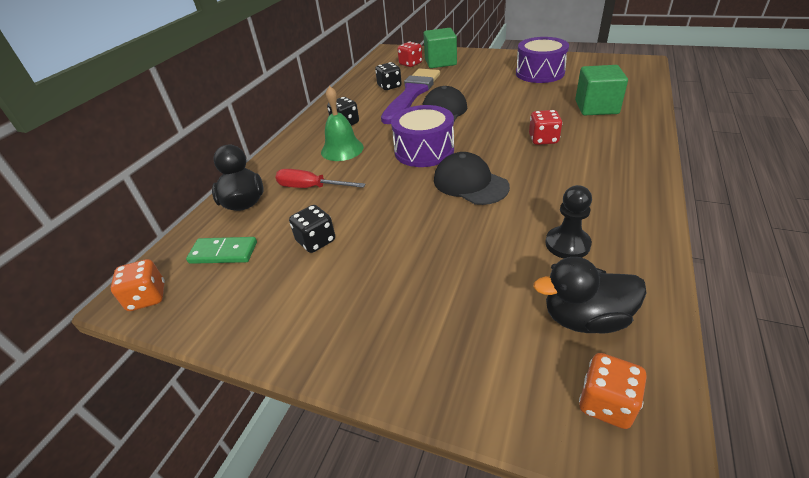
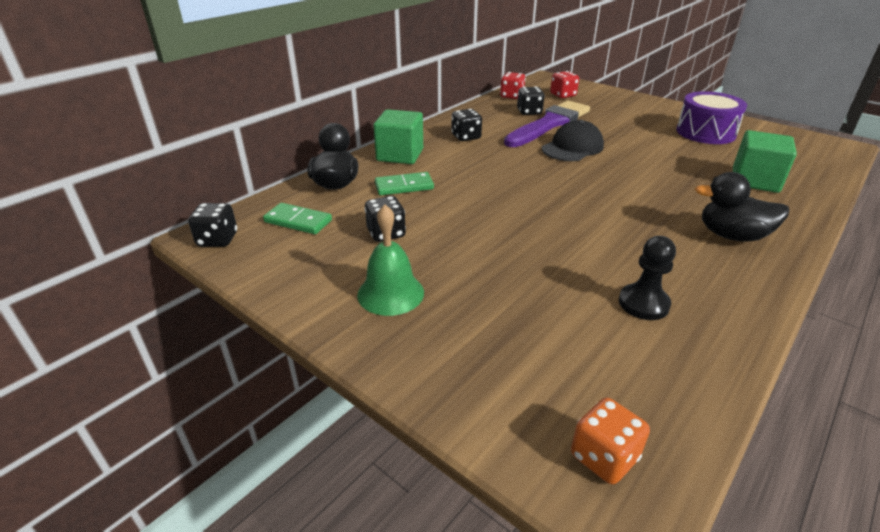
camera: 15 degrees right, 5 degrees down
(147, 297) = (217, 240): orange dice -> black dice
(311, 188) = (404, 186): red screwdriver -> green domino
(342, 149) = (451, 159): green bell -> green bell (390, 293)
(424, 150) = (534, 179): purple drum -> none
(440, 62) = (596, 100): green cube -> green cube (400, 155)
(470, 183) = (567, 221): black cap -> none
(543, 139) = (672, 198): red dice -> red dice (511, 96)
(585, 318) = (624, 376): black duck -> black duck (732, 236)

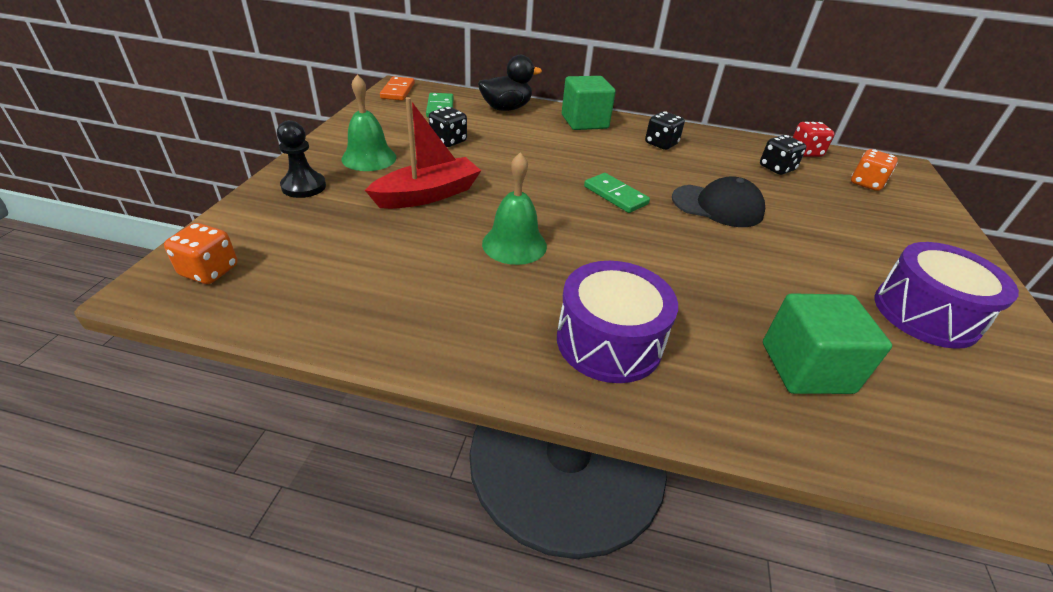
camera: 60 degrees right, 5 degrees up
(217, 240) = (397, 91): black dice -> orange domino
(404, 186) = (529, 134): green domino -> green domino (615, 195)
(496, 269) = (428, 195): none -> red boat
(549, 124) = (762, 184): purple brush -> none
(563, 95) = (866, 183): red dice -> orange dice
(601, 243) = (514, 244): none -> green bell
(643, 303) = (419, 278): black pawn -> black pawn (304, 186)
(732, 236) = (609, 341): black duck -> purple drum

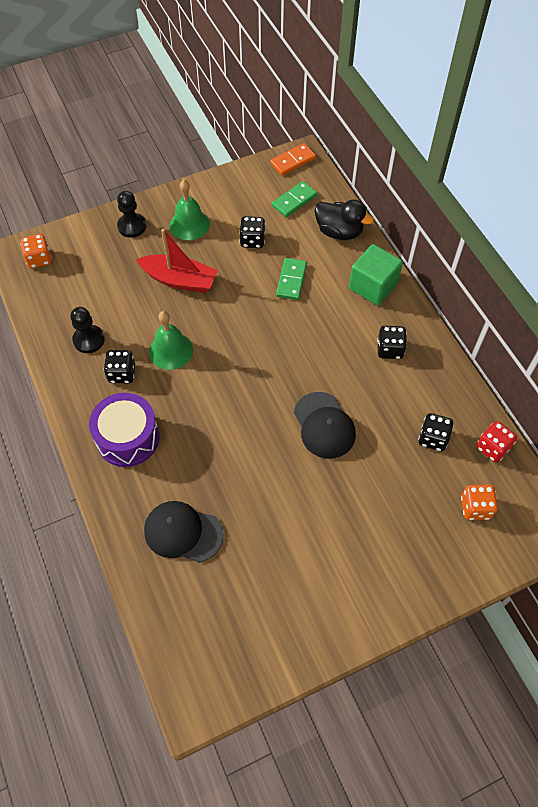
camera: 55 degrees right, 20 degrees up
(408, 296) = (89, 340): none -> black pawn
(500, 295) = (122, 373): none -> black dice
(615, 195) = (277, 365): green domino -> green domino (291, 280)
(806, 367) = (183, 532): green cube -> black cap
(925, 313) = (297, 583): purple drum -> none

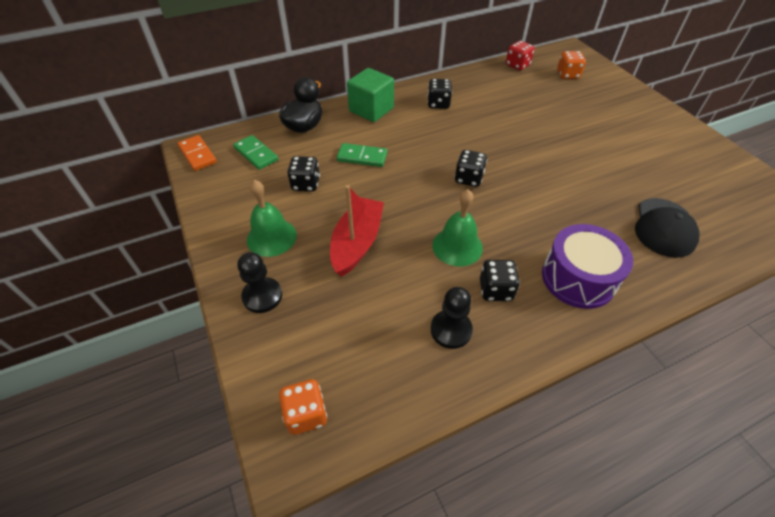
camera: 90 degrees left, 10 degrees down
(324, 425) = (521, 140): black cap -> none
(433, 438) = (517, 88): black dice -> black dice (468, 178)

